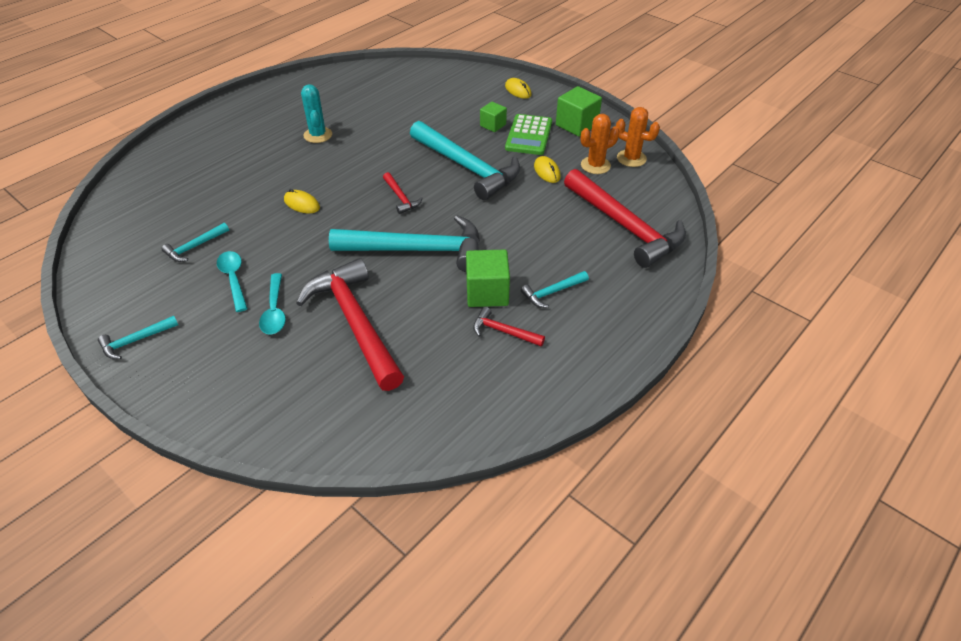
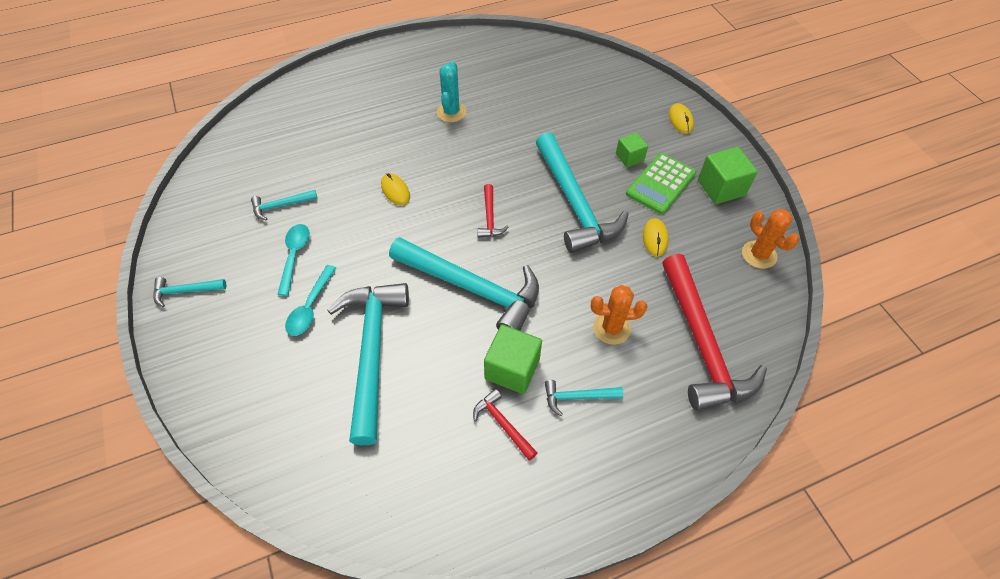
camera: 25 degrees right, 10 degrees up
(355, 323) = (371, 351): red hammer -> turquoise hammer
(595, 165) = (712, 249): orange cactus -> orange cactus (611, 328)

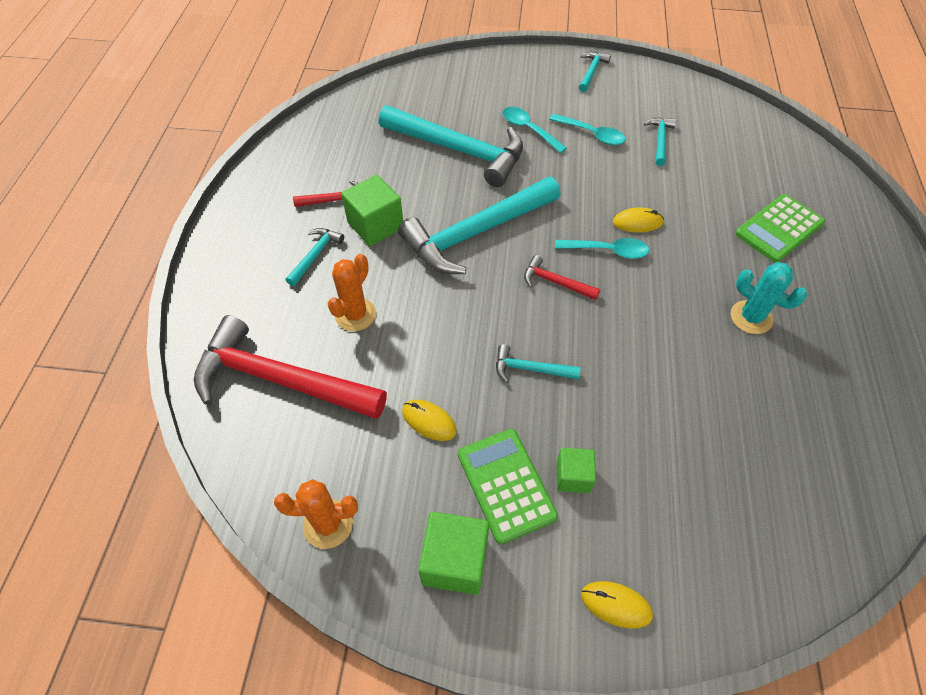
camera: 120 degrees right, 0 degrees up
(356, 115) = (779, 229): none -> green calculator
(437, 198) = (607, 251): none -> turquoise spoon
(574, 203) = (530, 369): turquoise hammer -> turquoise hammer, size x0.44

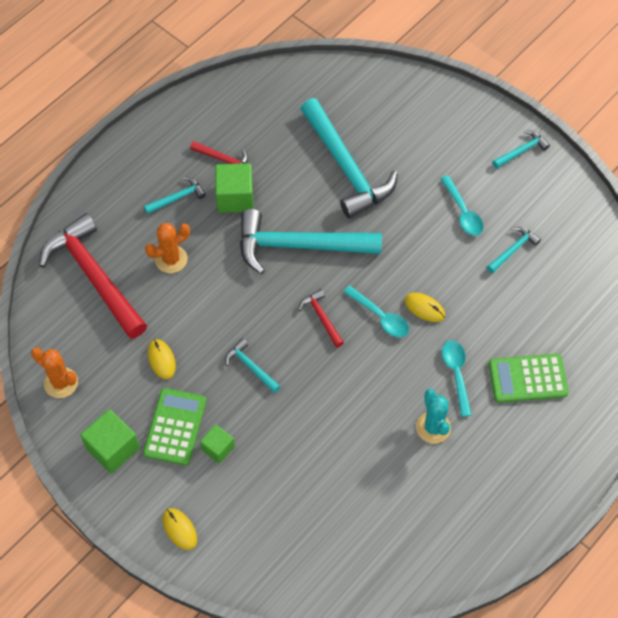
camera: 35 degrees right, 5 degrees up
(528, 129) = (416, 179): turquoise spoon -> turquoise spoon (456, 374)

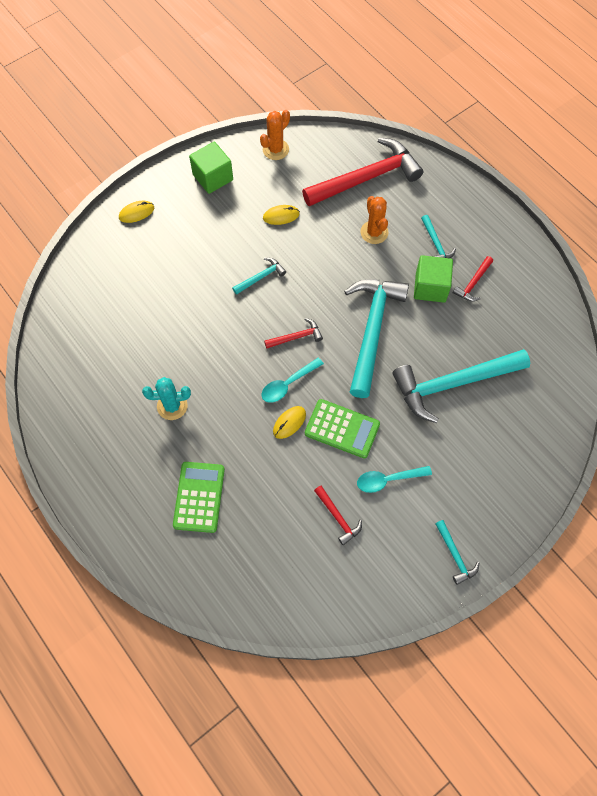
camera: 100 degrees right, 5 degrees up
(175, 427) = (220, 219): green calculator -> green calculator (342, 429)
(218, 448) = (195, 245): green cube -> none
(456, 374) = (218, 436): turquoise spoon -> none
(513, 250) = (338, 517): turquoise hammer -> red hammer

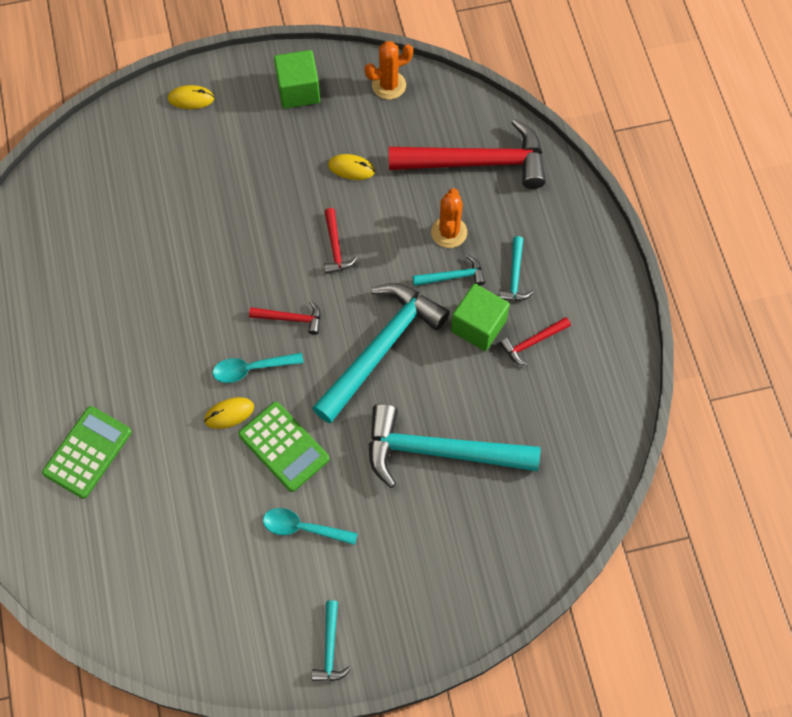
camera: 25 degrees right, 0 degrees up
(172, 406) = (112, 338): turquoise cactus -> none
(261, 277) = (289, 231): turquoise hammer -> turquoise hammer (453, 276)
(338, 517) = (224, 544): red hammer -> red hammer (335, 247)

